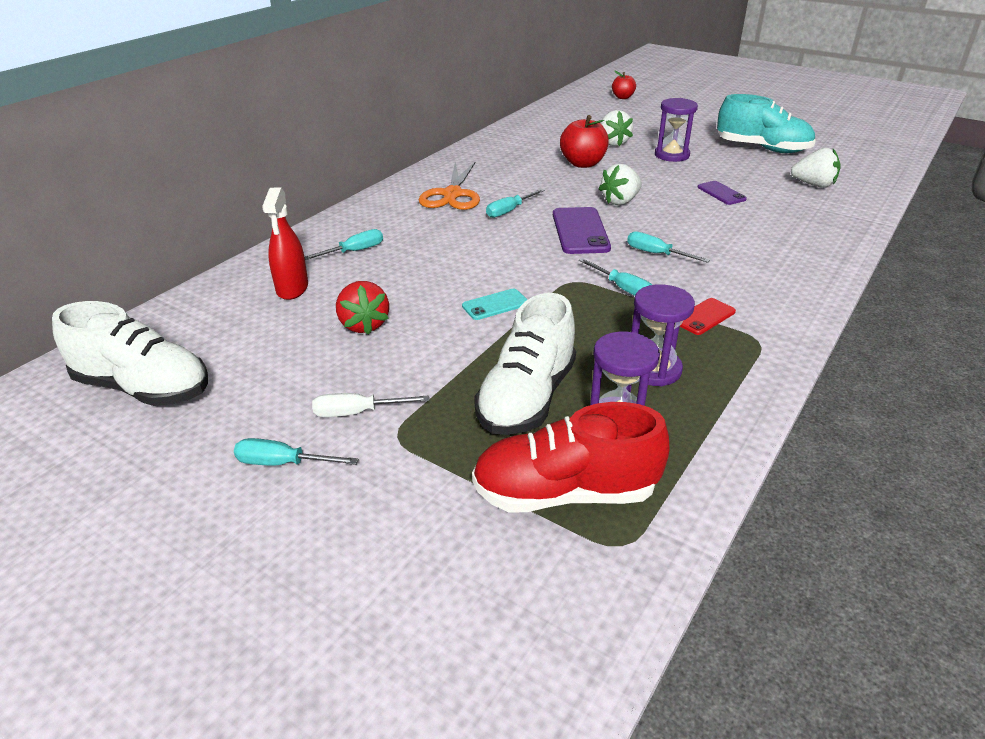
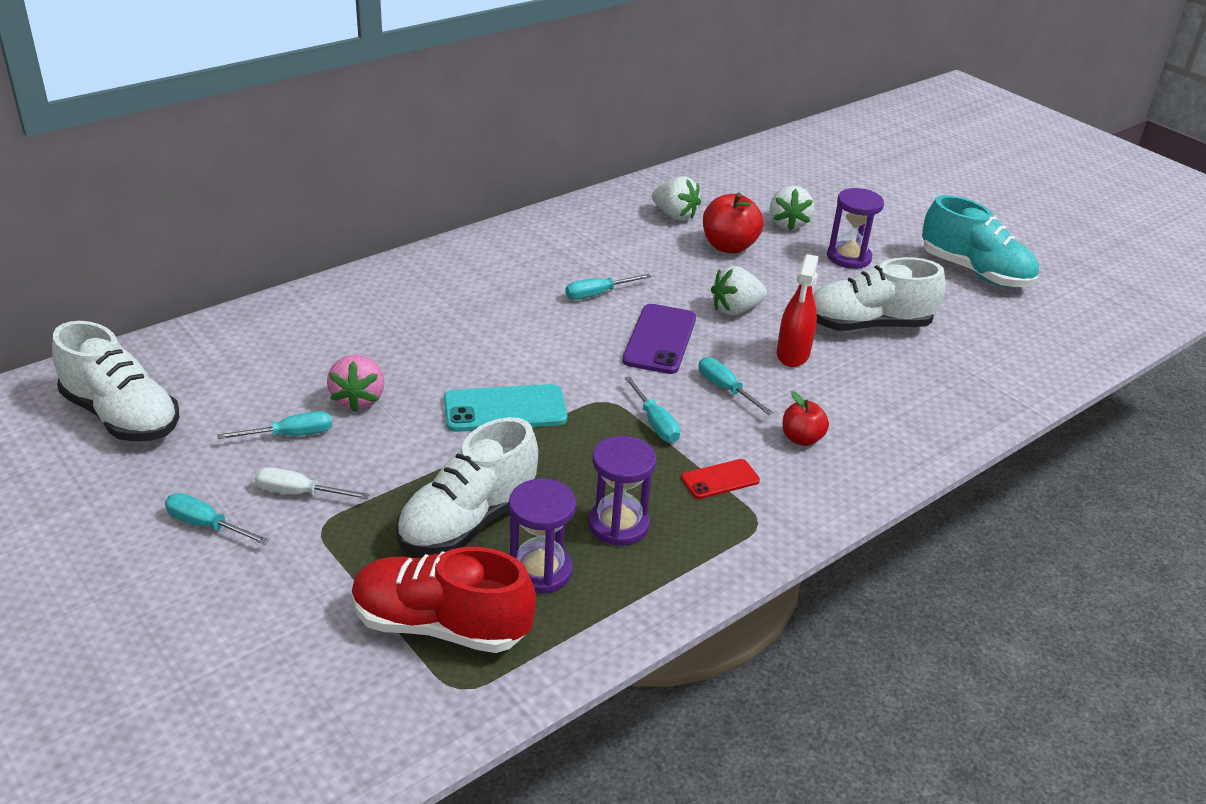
camera: 15 degrees right, 0 degrees up
(292, 288) = (311, 339): red spray bottle -> red spray bottle (793, 354)
(354, 251) = (398, 309): turquoise screwdriver -> turquoise screwdriver (291, 435)
(364, 325) = (358, 399): red strawberry -> pink strawberry
(452, 194) = (547, 258): orange scissors -> none
(495, 305) = (505, 409): turquoise phone -> turquoise phone, size x1.71
(622, 97) = (852, 155): red apple -> red apple (801, 439)
(721, 193) = (868, 325): purple phone -> white shoe
(813, 185) = (997, 339): white strawberry -> white strawberry (674, 215)

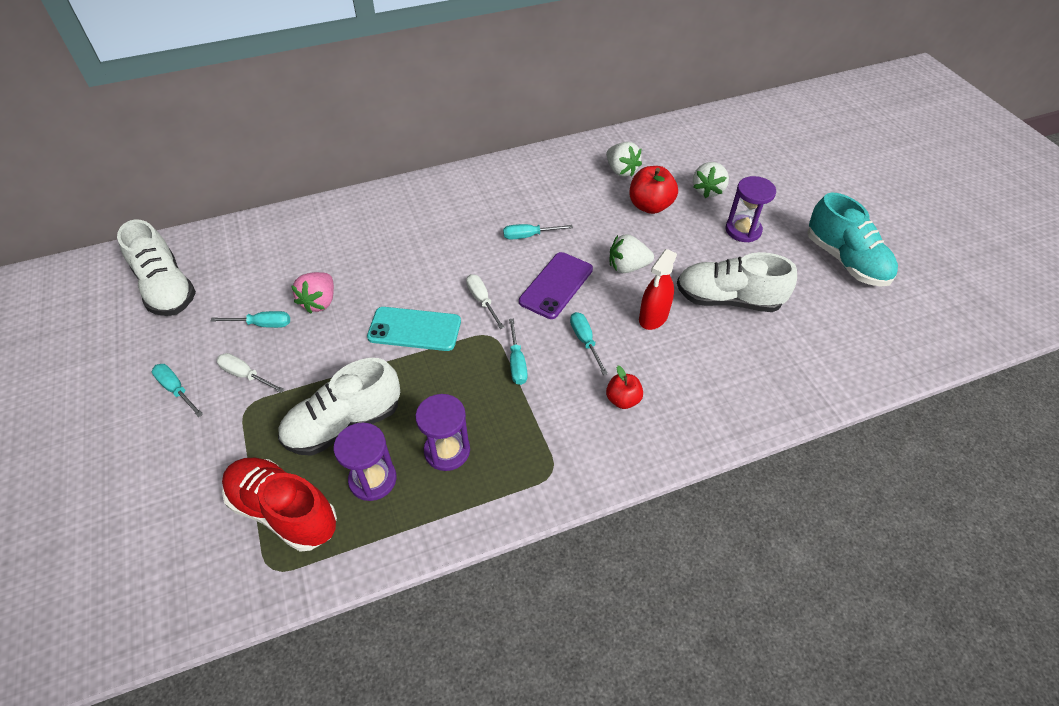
camera: 20 degrees right, 15 degrees up
(575, 367) = (482, 300): none -> white screwdriver
(720, 479) = (541, 425): red phone -> none

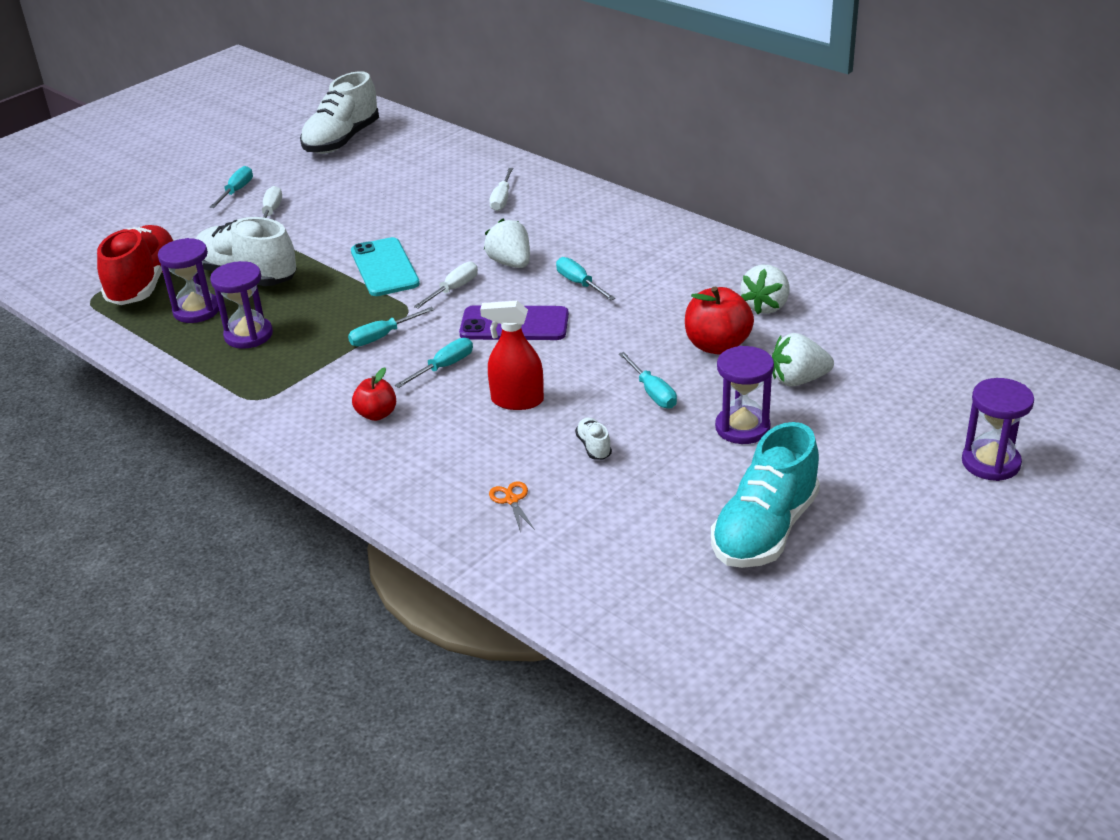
camera: 65 degrees right, 15 degrees down
(262, 324) = (333, 196): turquoise screwdriver -> turquoise screwdriver (652, 392)
(319, 302) = (381, 210): pink strawberry -> none
(374, 231) = (502, 199): none -> white screwdriver
(627, 267) = (587, 360): white strawberry -> white strawberry (510, 263)
(728, 300) = (594, 447): white shoe -> white shoe, size x0.41
(767, 360) = (511, 500): none -> orange scissors
(821, 160) = (990, 463): none -> purple hourglass

